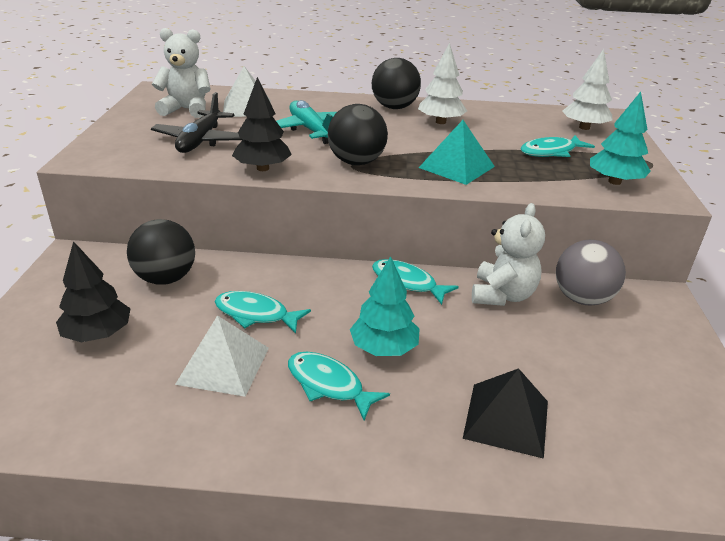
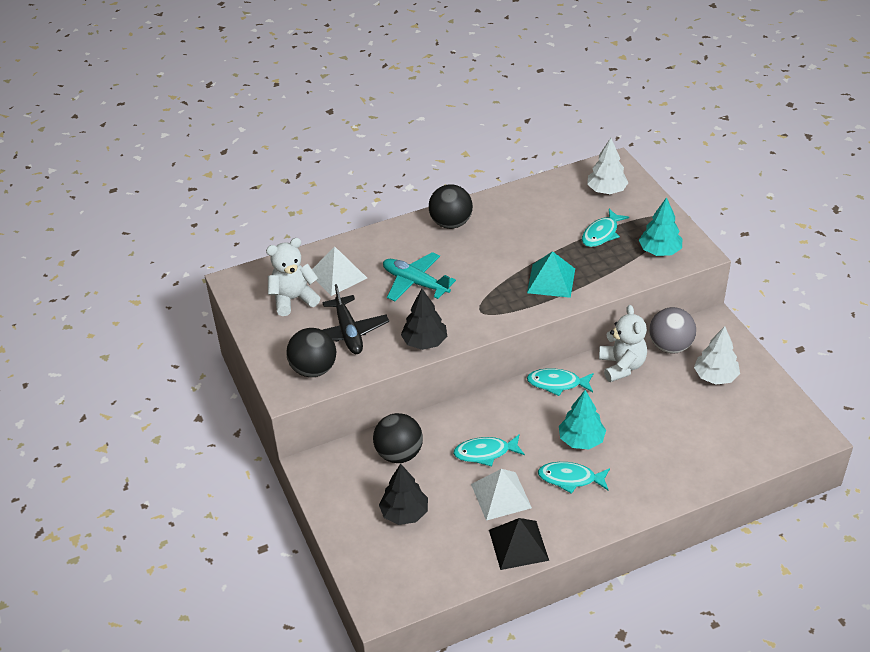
camera: 25 degrees left, 10 degrees up
(356, 162) = (481, 306): black ball -> black ball (314, 369)
(440, 122) = (500, 229): white tree -> white tree (715, 377)
(506, 419) = (676, 453): black pyramid -> black pyramid (518, 544)

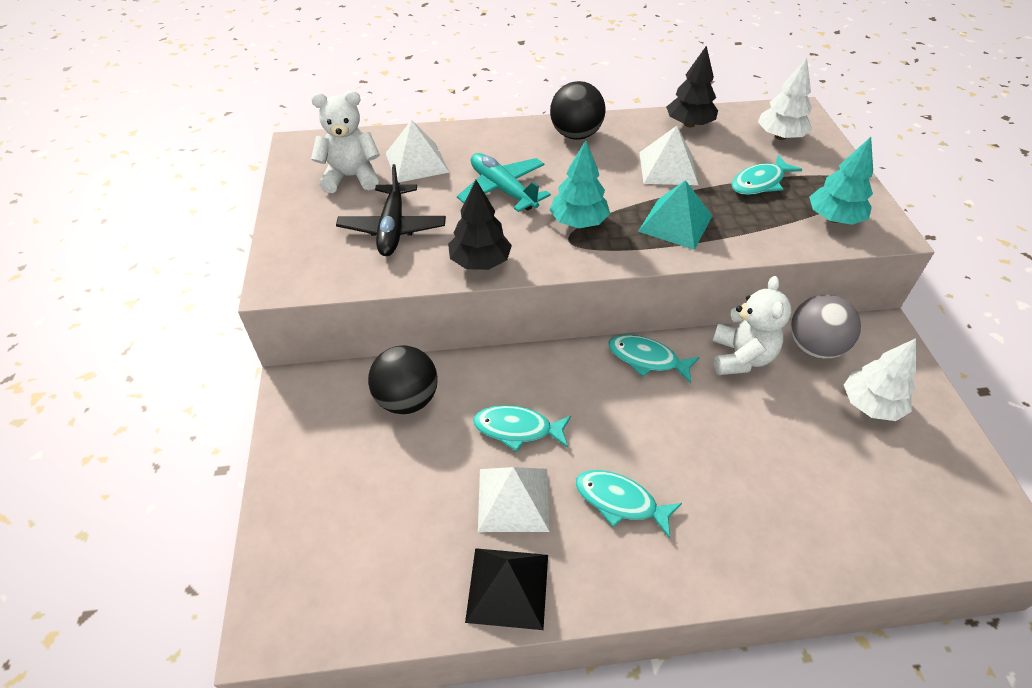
camera: 15 degrees right, 5 degrees up
(314, 369) = (326, 263): black ball -> none
(404, 513) = (373, 486): black tree -> black tree (689, 124)
(531, 237) = (668, 168): none -> white pyramid
(581, 440) = (654, 446): turquoise tree -> turquoise tree (578, 222)

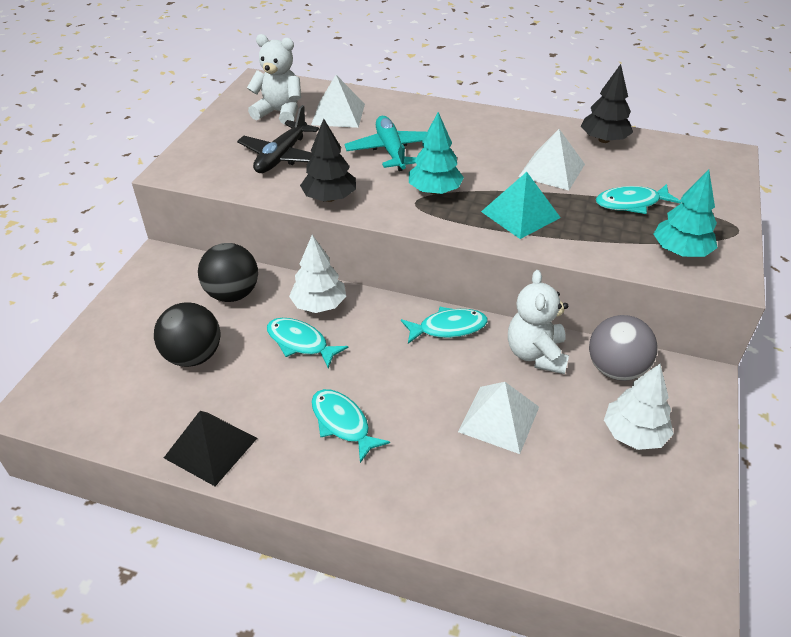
camera: 25 degrees right, 5 degrees down
(513, 499) = (260, 390): white pyramid -> white pyramid (499, 419)
(575, 135) = (489, 124): black ball -> black ball (193, 356)
(647, 359) = (448, 328): turquoise fish -> turquoise fish turned 120 degrees clockwise
(740, 357) = (536, 354): white teddy bear -> white teddy bear turned 150 degrees clockwise
(780, 136) = (687, 171): white tree -> white tree (319, 305)

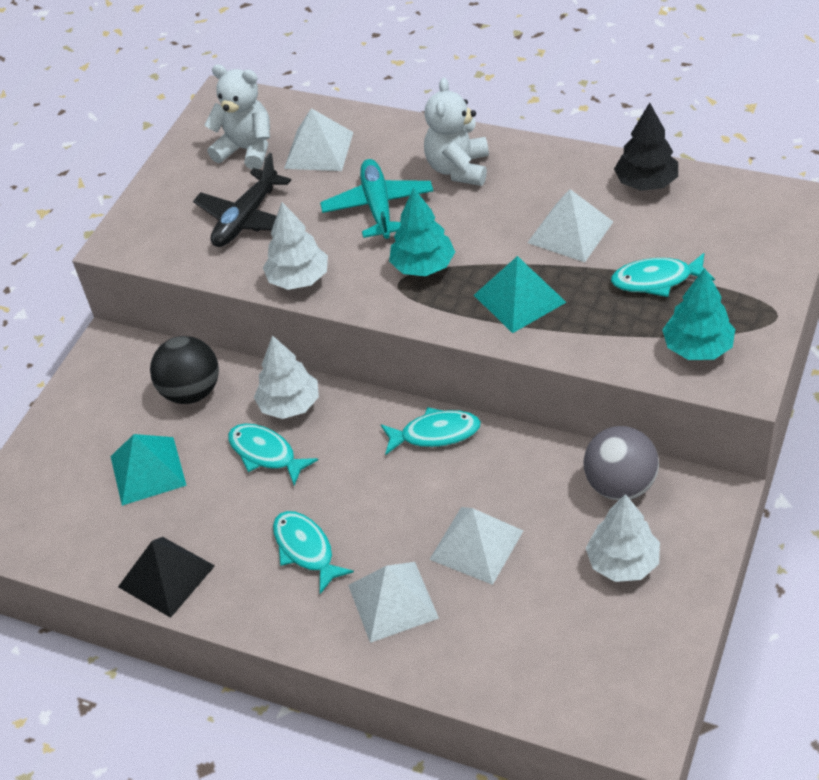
camera: 10 degrees right, 5 degrees up
(193, 356) = (147, 470): black ball -> turquoise pyramid
(329, 198) = (298, 279): black tree -> white tree
(429, 470) = (392, 601): none -> white pyramid
(536, 354) = (531, 467): white teddy bear -> white teddy bear (458, 169)

